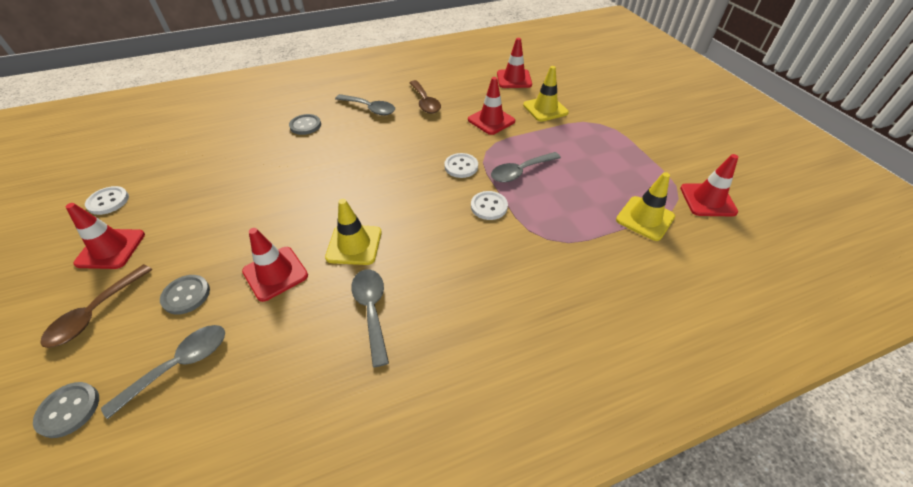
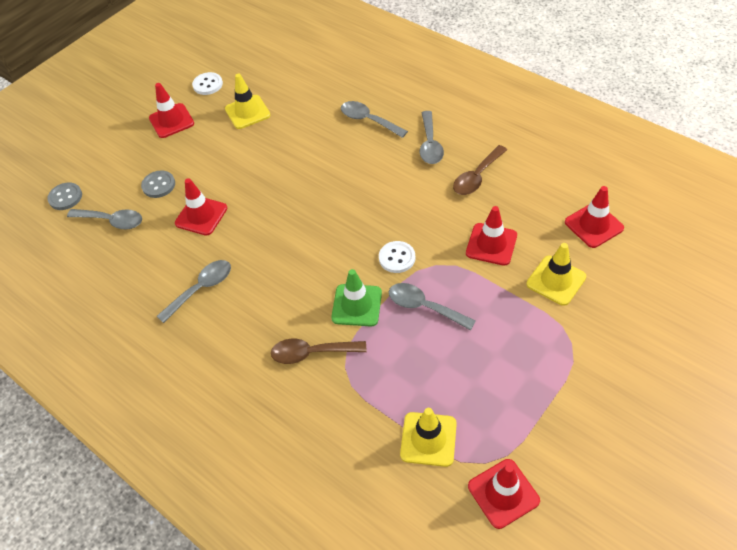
camera: 65 degrees right, 5 degrees up
(96, 313) = (124, 156): brown spoon -> brown spoon (312, 353)
(305, 125) = (368, 120): grey button -> grey spoon
(354, 245) = (254, 241): yellow traffic cone -> yellow traffic cone (247, 112)
(489, 206) = (357, 305): white button -> green traffic cone

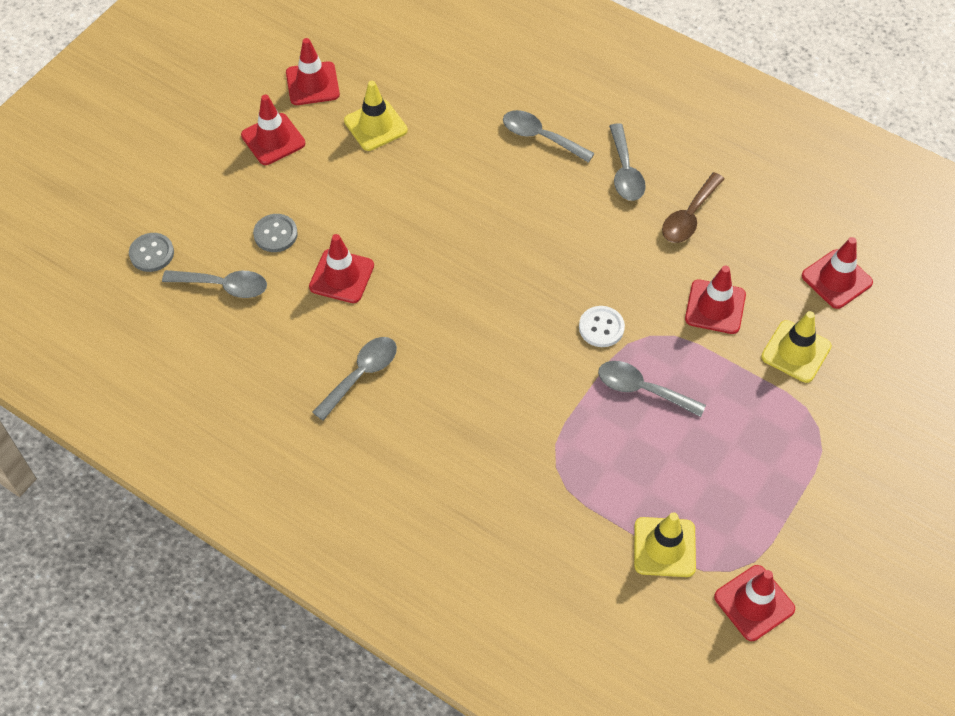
camera: 10 degrees left, 5 degrees up
(208, 85) = (312, 84): white button -> red traffic cone
(312, 353) = (514, 451): brown spoon -> none
(357, 305) = (560, 390): green traffic cone -> none

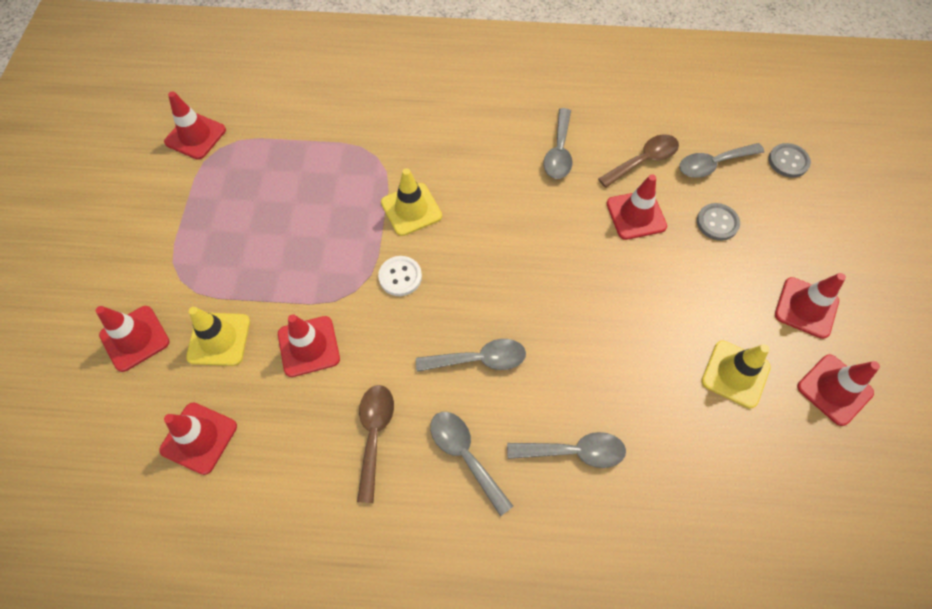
camera: 150 degrees right, 5 degrees up
(286, 323) = (643, 161): none -> brown spoon
(642, 389) = (340, 242): grey spoon -> grey spoon (478, 359)
(664, 547) = (273, 141): yellow traffic cone -> yellow traffic cone (411, 209)
(876, 389) = (135, 338): none -> red traffic cone

